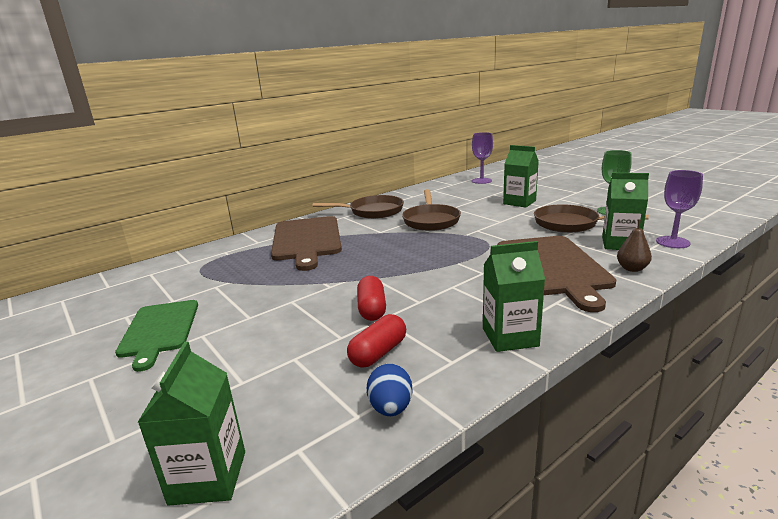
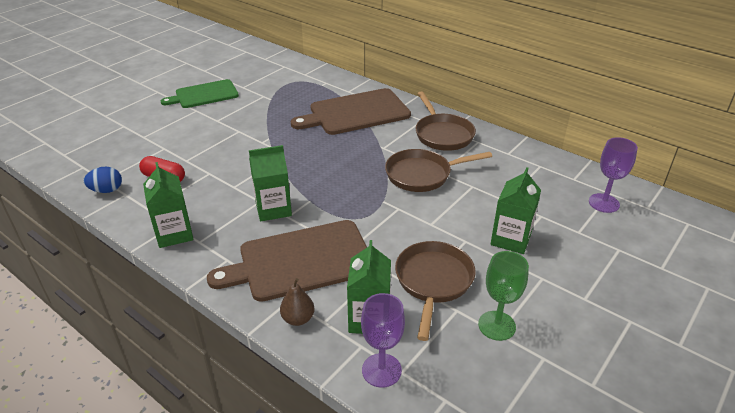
camera: 75 degrees right, 15 degrees up
(208, 477) = (72, 147): green carton -> green carton (273, 209)
(372, 309) = (223, 167): red capsule -> none

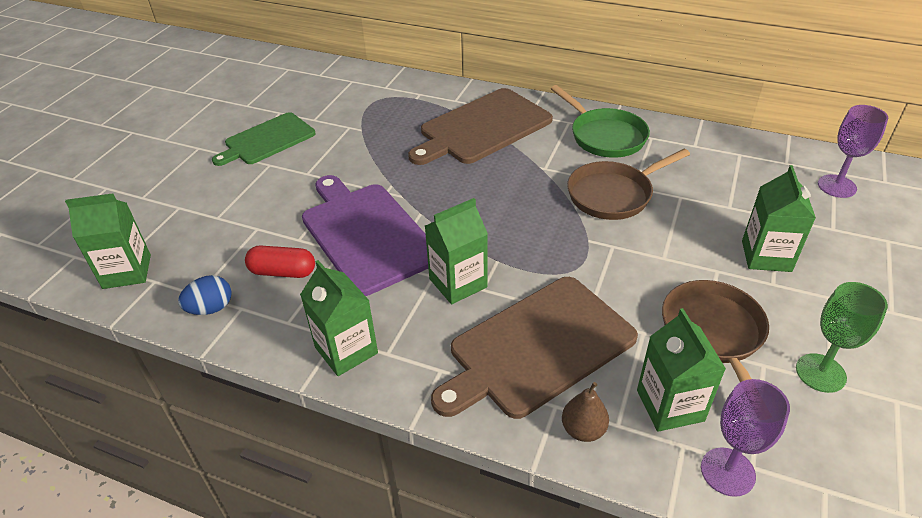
camera: 15 degrees left, 5 degrees up
(70, 158) = (127, 271): none -> green carton
(232, 166) = (366, 234): none -> purple cutting board
(442, 134) = (604, 136): brown pan -> green pan

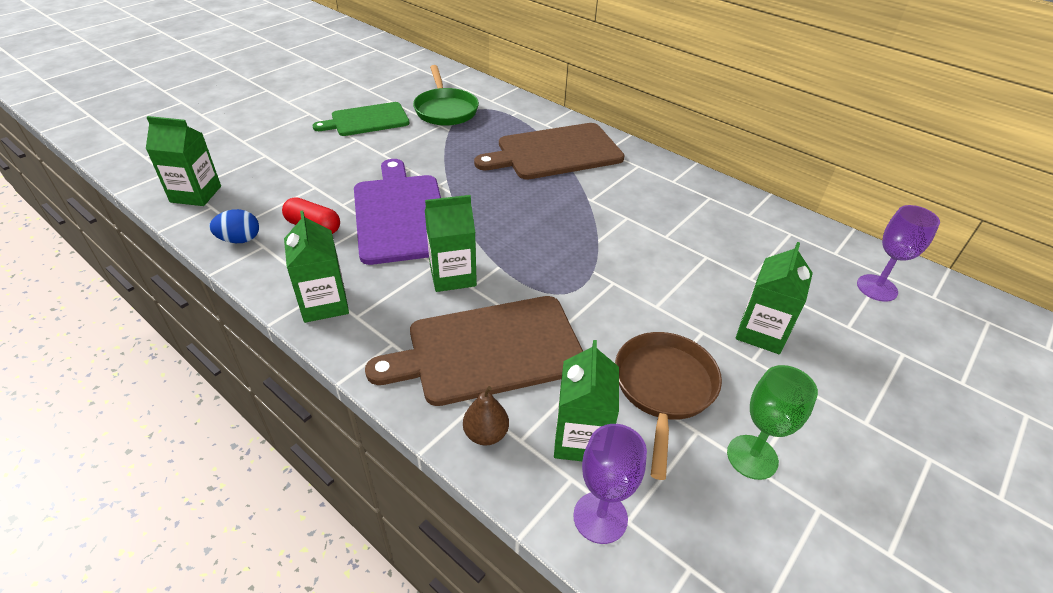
camera: 15 degrees right, 0 degrees up
(604, 136) = (664, 186): green pan -> green pan (445, 110)
(613, 194) = (642, 238): brown pan -> none

